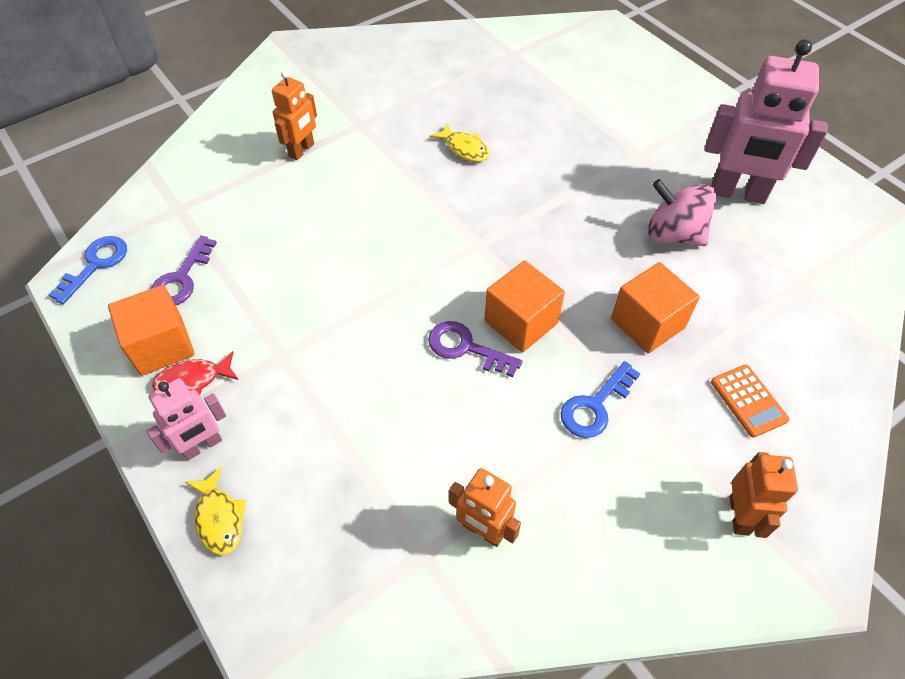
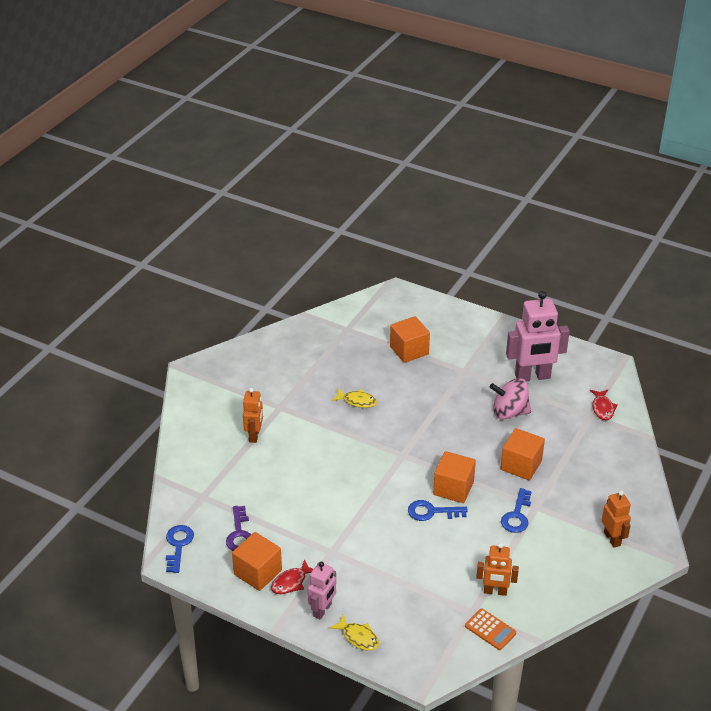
camera: 25 degrees left, 15 degrees down
(466, 348) = (432, 512): purple key -> blue key
(577, 103) = (409, 350): none -> orange cube
(748, 401) = (591, 485): orange calculator -> orange calculator (490, 629)
(828, 277) = (602, 408): none -> red fish

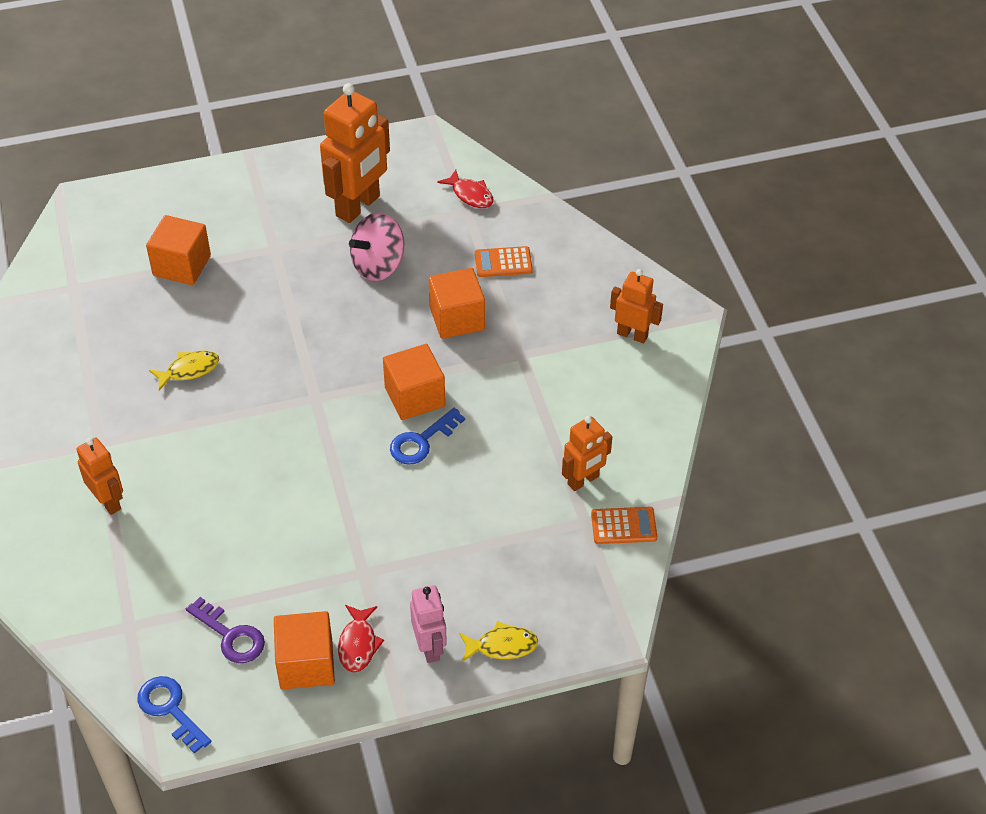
camera: 45 degrees left, 10 degrees up
(517, 515) = (514, 379): blue key -> none
(532, 377) = (358, 206): pink robot -> orange robot
(580, 454) = (503, 262): none -> orange calculator

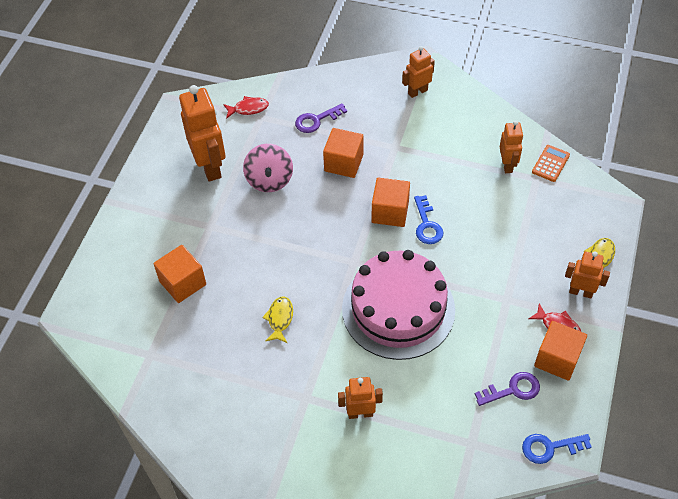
camera: 55 degrees left, 5 degrees up
(275, 471) = (398, 309): none -> pink cake
(430, 647) = (580, 292): pink robot -> orange robot
(503, 262) = (316, 120): orange calculator -> purple key

